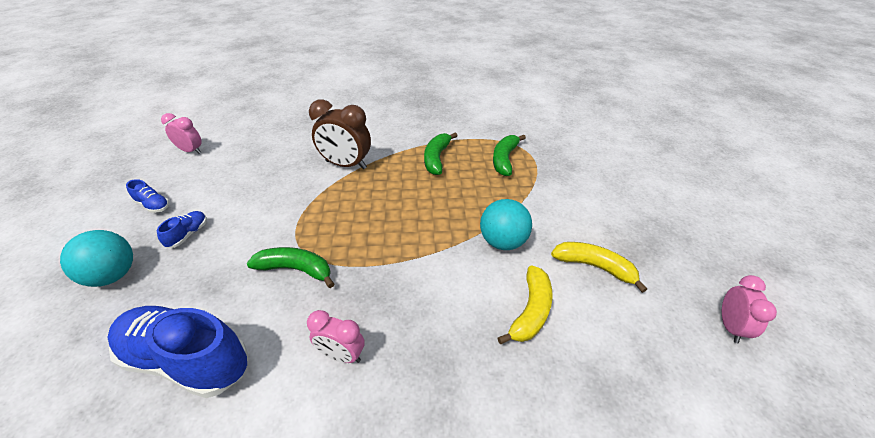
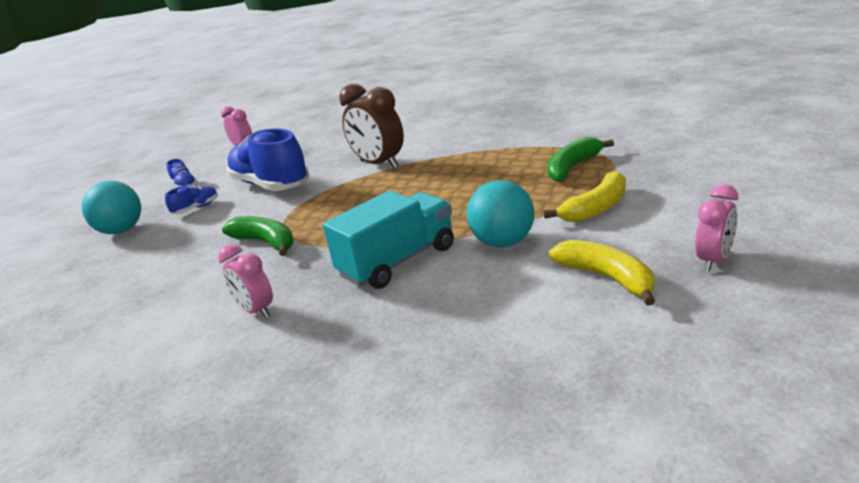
camera: 30 degrees right, 15 degrees down
(187, 360) = (132, 293): blue shoe -> blue shoe (271, 185)
(433, 274) = (398, 261): none -> turquoise truck
(436, 158) = (486, 163): green banana -> none
(531, 311) = (484, 307): yellow banana -> yellow banana (596, 208)
(730, 326) = (769, 365): pink clock -> pink clock (714, 260)

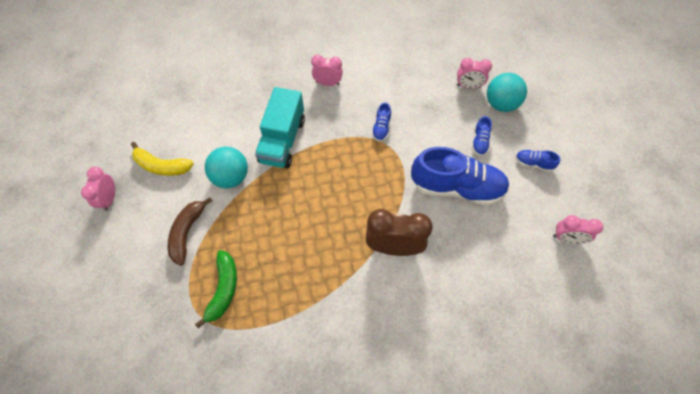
camera: 140 degrees right, 35 degrees up
(116, 254) = (468, 86): none -> pink clock
(266, 242) = (381, 128): green banana -> blue shoe
(596, 208) = (187, 232): yellow banana -> brown banana

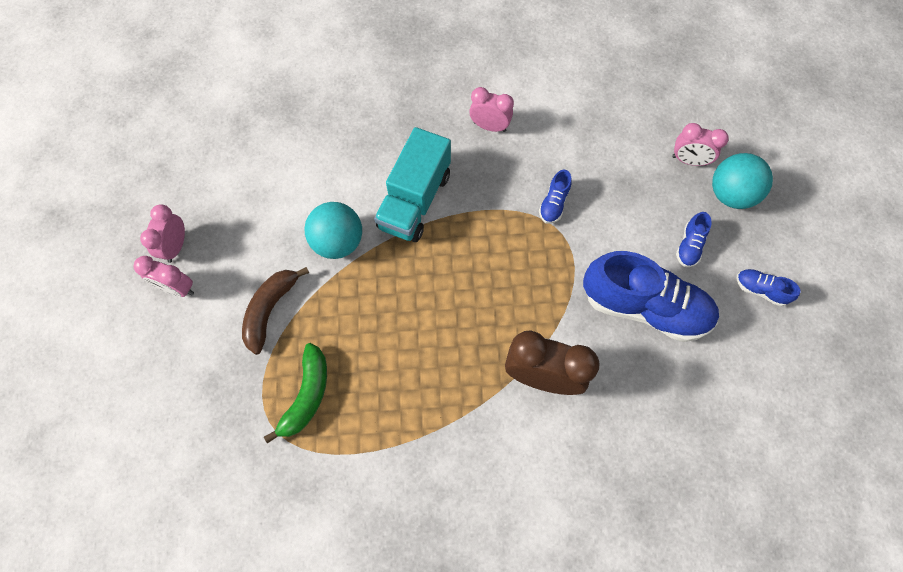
camera: 10 degrees right, 5 degrees up
(162, 166) = (249, 212): yellow banana -> none
(567, 238) = (786, 406): pink clock -> pink clock (177, 288)

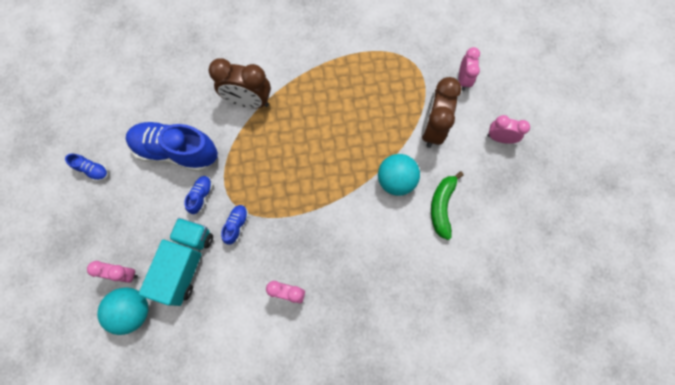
camera: 175 degrees right, 5 degrees up
(176, 246) = (511, 167): pink clock -> pink clock (463, 80)
(270, 310) = (432, 129): brown banana -> brown clock
(307, 395) = (395, 80): green banana -> green banana (442, 206)
(415, 200) = (344, 219): turquoise truck -> turquoise truck (186, 263)
(689, 246) = (137, 199): blue shoe -> blue shoe (201, 196)
(730, 194) = (97, 245): turquoise ball -> turquoise ball (133, 311)

